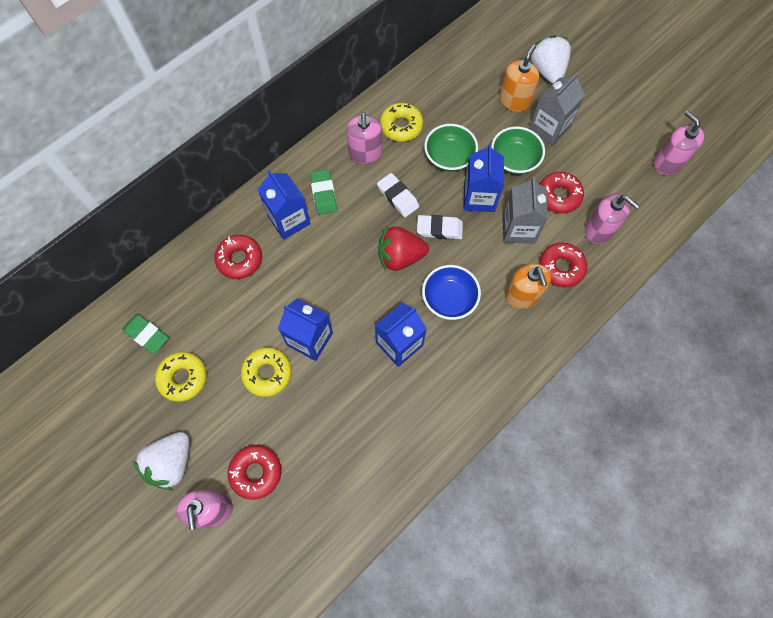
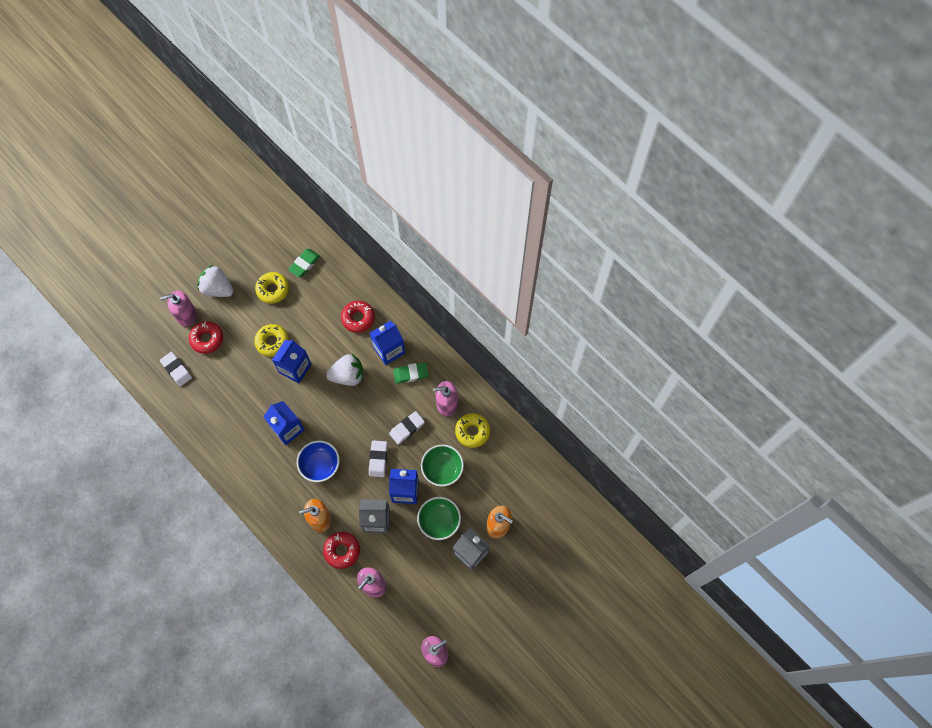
camera: 90 degrees right, 0 degrees up
(304, 517) = (176, 370): none -> white eraser
(400, 257) = (356, 430): red strawberry -> none
(547, 71) = (530, 556): white strawberry -> white strawberry (348, 376)
(559, 196) = (405, 555): red donut -> none

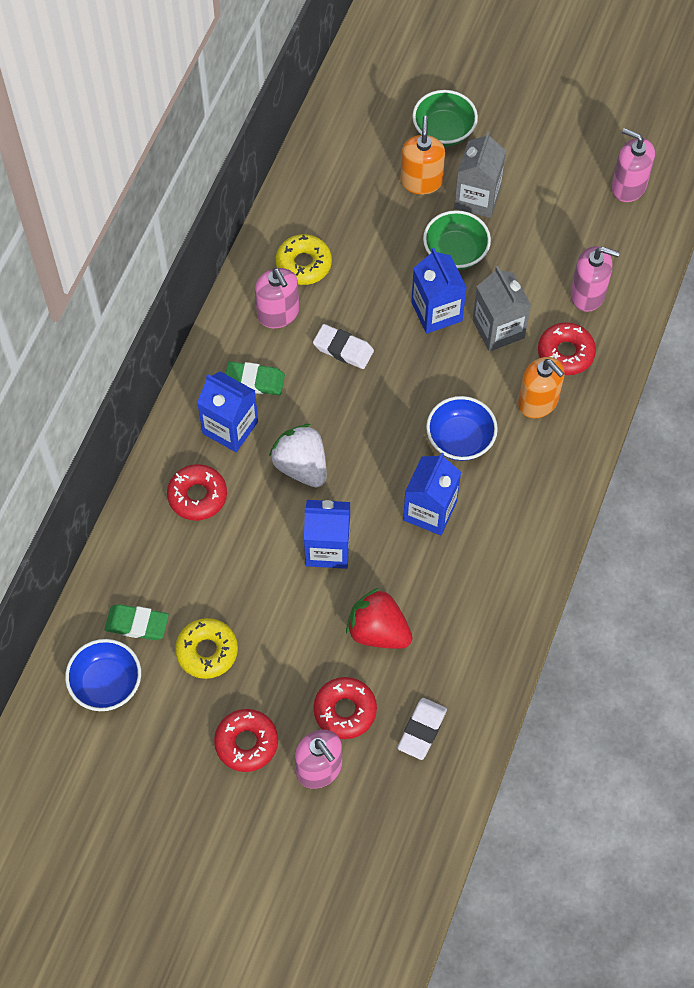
camera: 115 degrees left, 5 degrees down
(217, 288) = (246, 743): white strawberry -> red donut
(238, 373) = (378, 631): none -> red strawberry
(272, 342) = (300, 605): yellow donut -> none
(282, 240) = (106, 683): none -> blue bowl
(378, 459) = (410, 366): white eraser -> none
(411, 374) = (254, 381): green eraser -> green eraser turned 45 degrees counterclockwise
(442, 469) = (379, 279): green bowl -> green bowl (443, 131)

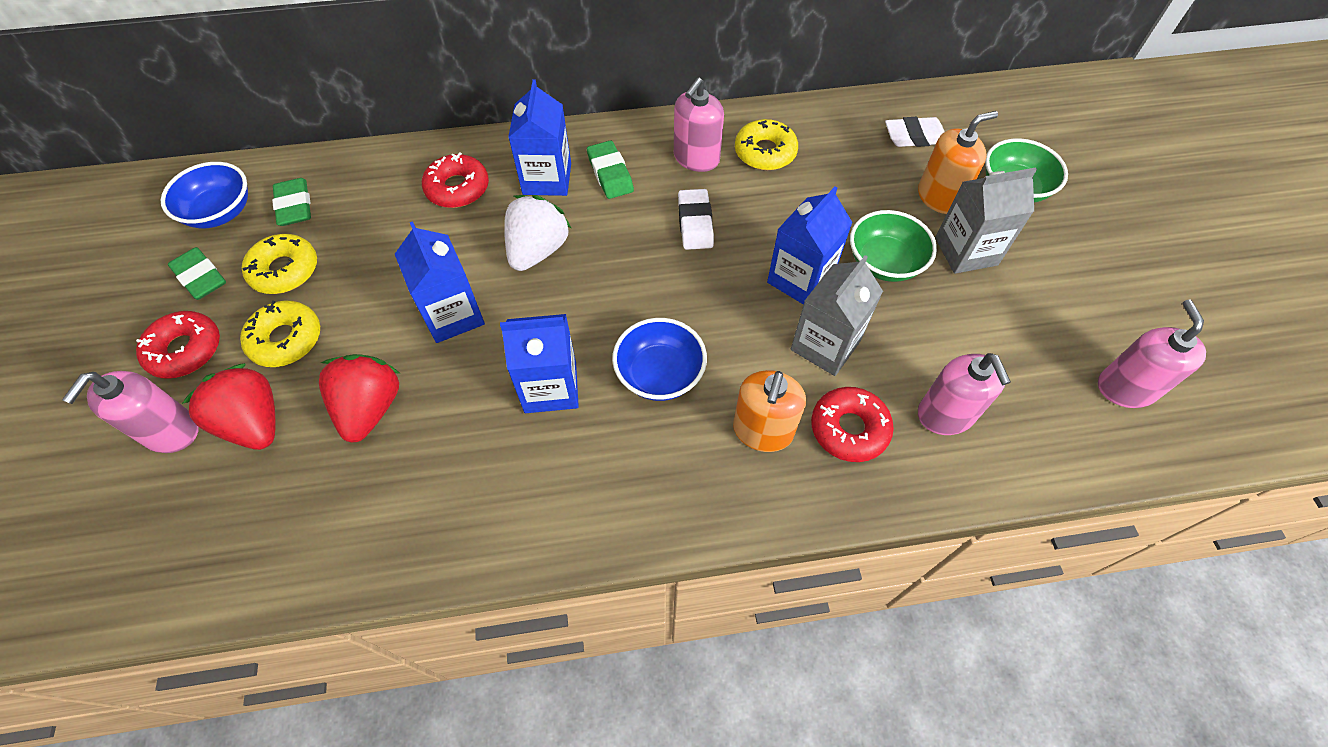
camera: 60 degrees right, 5 degrees down
(174, 715) = (201, 277): none -> green eraser
(280, 669) = (286, 339): none -> yellow donut
(345, 710) = (254, 423): red donut -> red strawberry
(422, 730) = (253, 515): white eraser -> white eraser (914, 136)

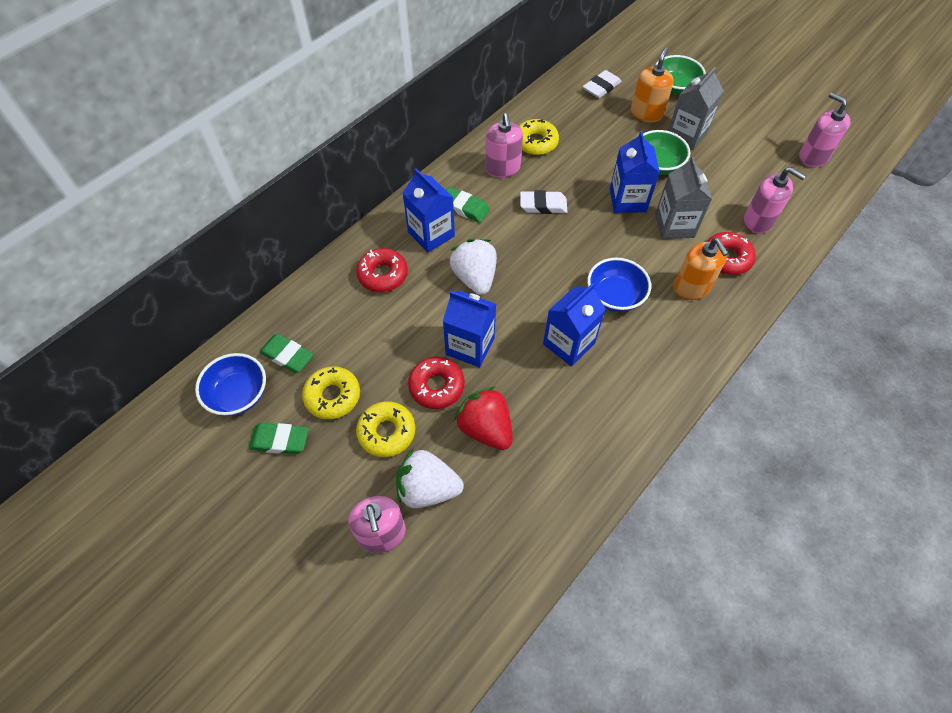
camera: 40 degrees left, 0 degrees up
(185, 350) = (328, 486): red donut -> red donut (436, 386)
(254, 423) = (427, 488): red strawberry -> white strawberry
(695, 223) = (543, 205): white eraser -> white eraser turned 45 degrees counterclockwise

